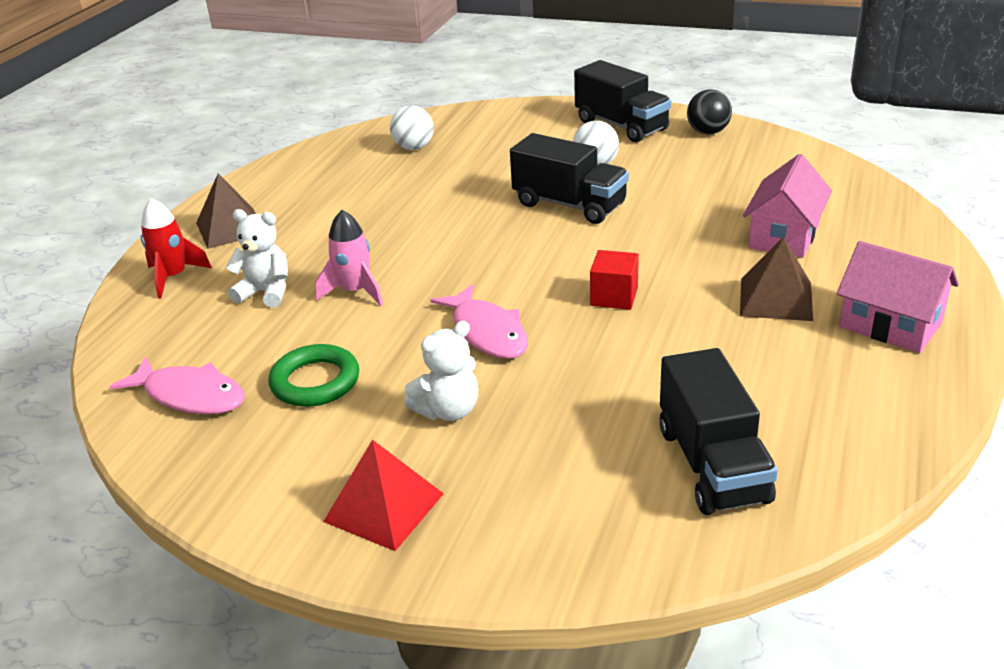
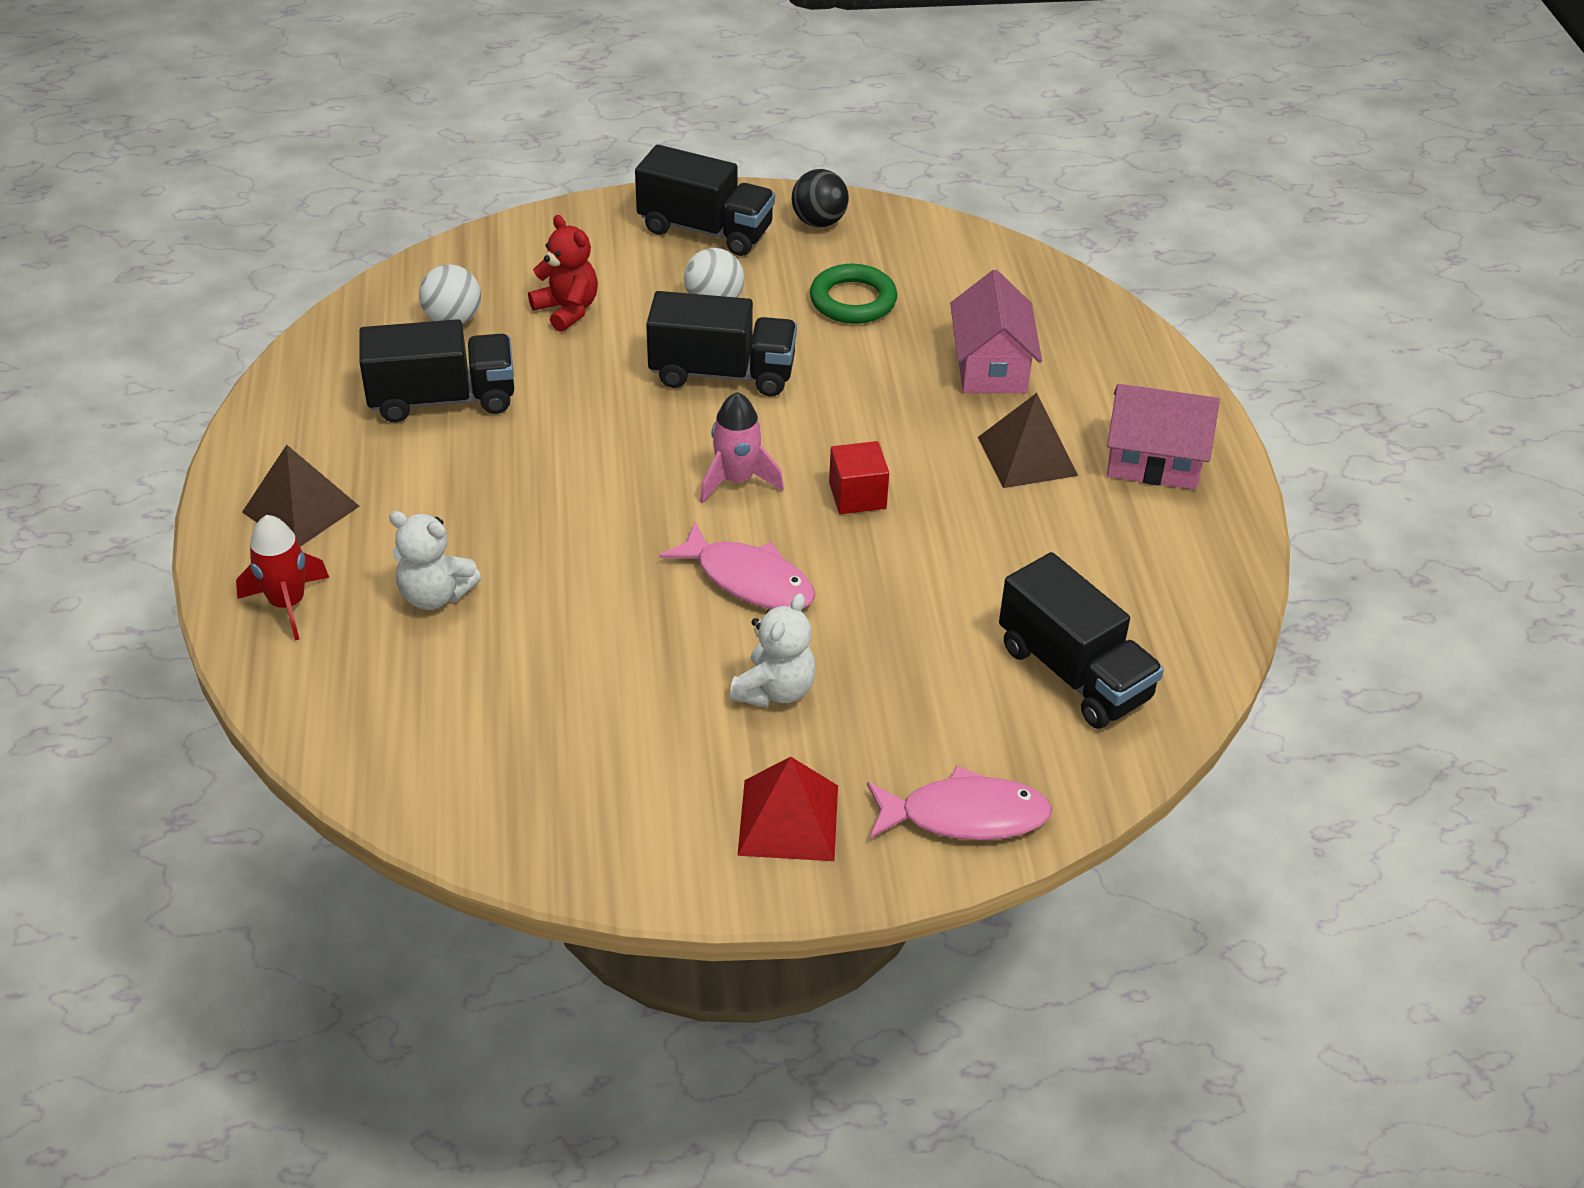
camera: 30 degrees left, 10 degrees up
(190, 395) = (460, 759): pink fish -> pink fish (964, 816)
(266, 292) = (435, 595): white teddy bear -> white teddy bear turned 150 degrees counterclockwise
(315, 381) = (598, 698): green ring -> green ring (853, 300)
(355, 291) = (549, 565): pink rocket -> pink rocket (737, 480)
(370, 187) = (442, 399): none -> black truck
(491, 153) = (567, 310): none -> red teddy bear

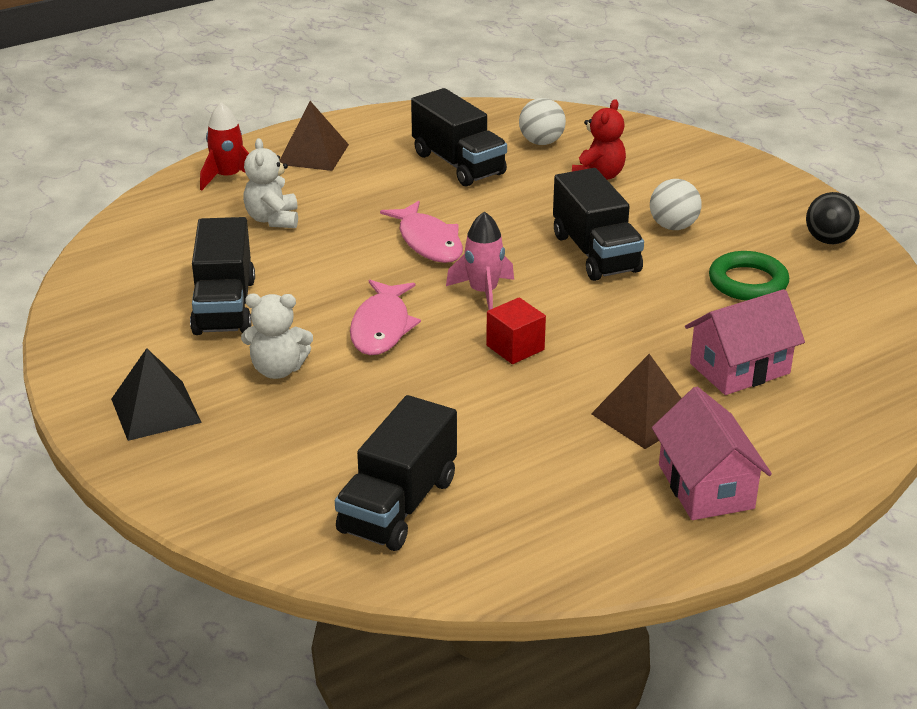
camera: 65 degrees right, 10 degrees down
(705, 230) = (755, 198): black truck -> black truck (224, 306)
(788, 819) = (156, 410): red pyramid -> black pyramid
(964, 816) = (205, 488): pink fish -> pink fish (428, 242)

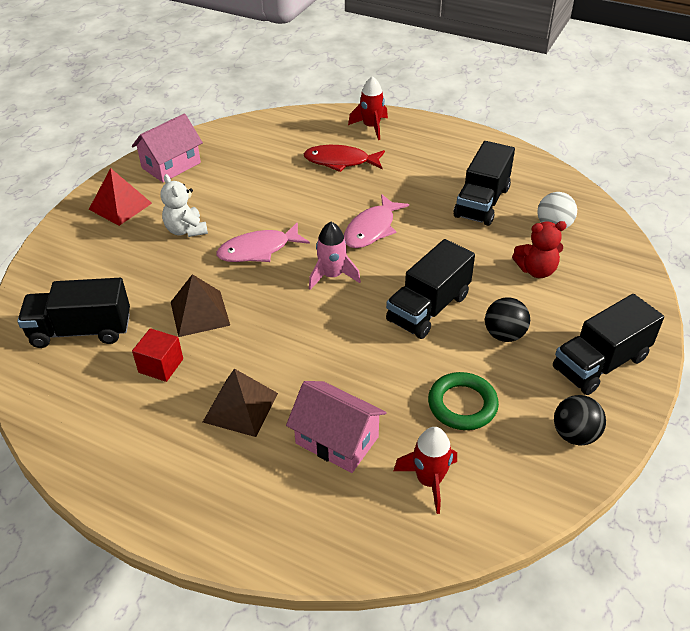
camera: 60 degrees right, 10 degrees up
(156, 410) = (120, 206): black pyramid -> red pyramid
(224, 306) = (235, 185): black truck -> black truck (600, 363)
(273, 219) = (340, 161): white teddy bear -> red fish
(313, 154) = (430, 143): brown pyramid -> brown pyramid (200, 313)
(515, 347) = (278, 315): red cube -> red cube (161, 365)
(673, 226) = (504, 335): white ball -> black ball
(705, 486) = (176, 470): pink house -> pink house (171, 165)
(830, 333) = (429, 481): none -> red rocket

